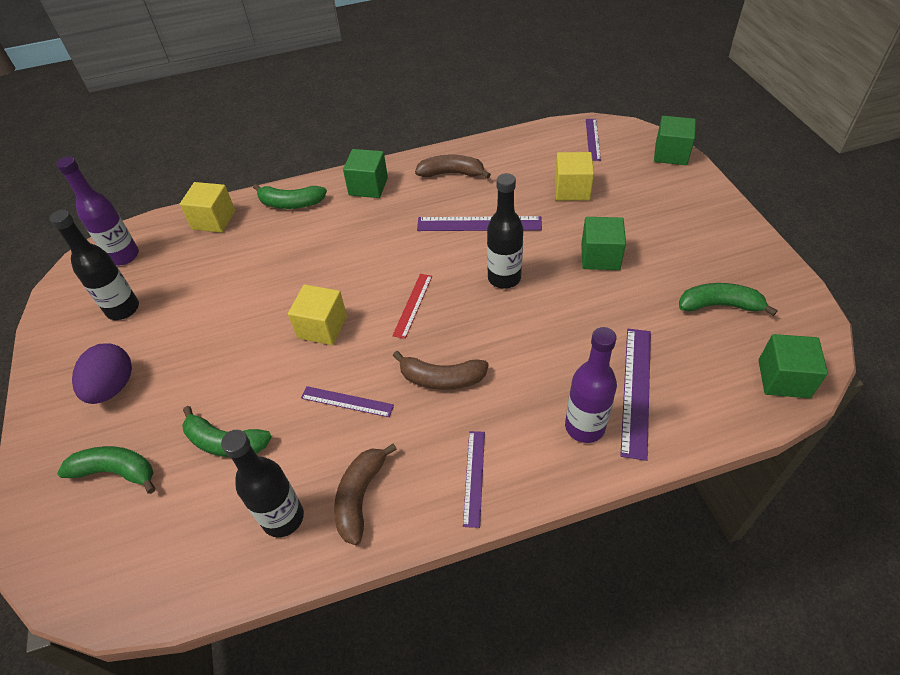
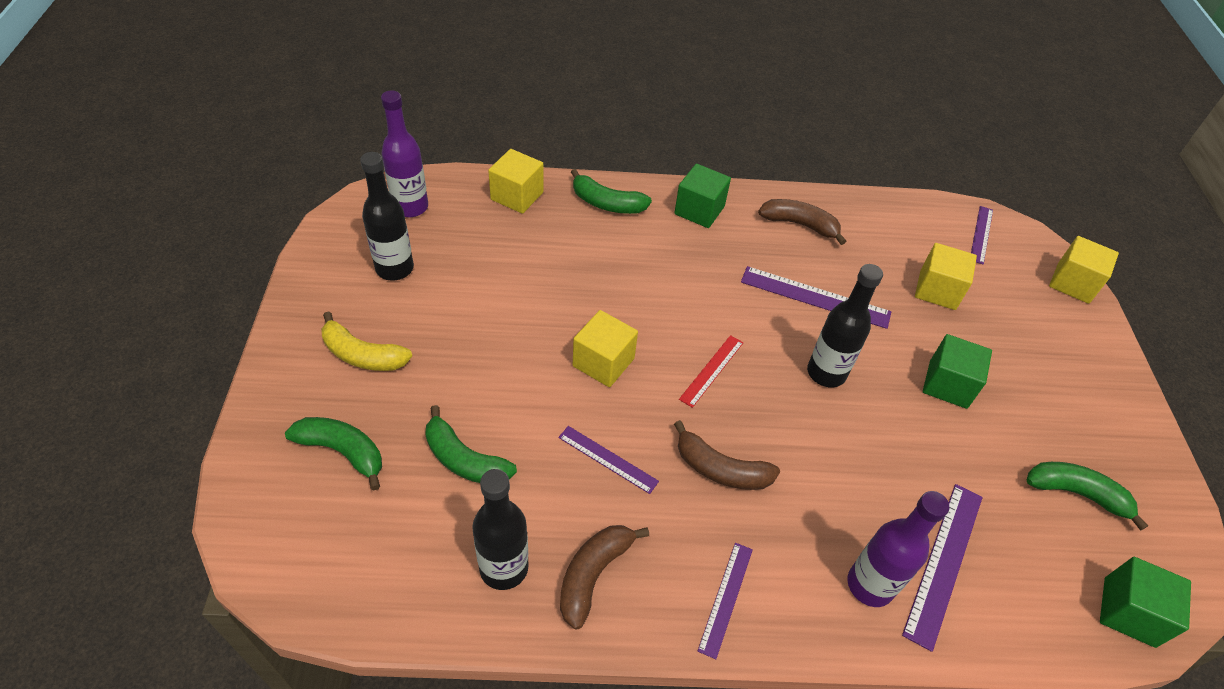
camera: 10 degrees right, 0 degrees up
(113, 387) = (362, 355): purple egg -> yellow banana
(671, 154) = (1073, 283): green cube -> yellow cube

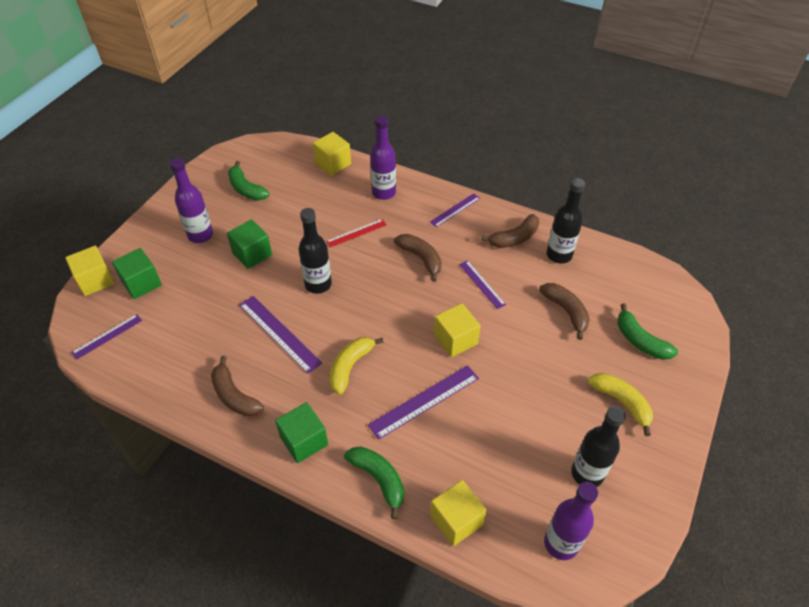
camera: 150 degrees left, 0 degrees up
(464, 460) = (566, 311): green banana -> brown banana
(707, 288) = (350, 367): none -> yellow banana
(712, 370) = (388, 310): red ruler -> red ruler (356, 233)
(937, 290) = (191, 308): yellow cube -> yellow cube (333, 164)
(944, 562) = (341, 188): purple ruler -> purple ruler (424, 401)
(1040, 386) = (200, 235): none -> purple bottle
(1129, 612) = (278, 149): green cube -> green cube (141, 283)

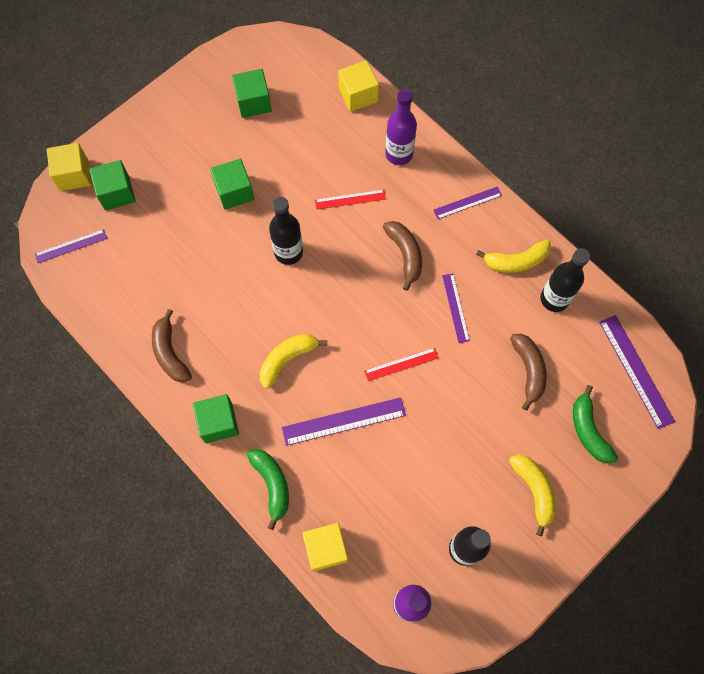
camera: 20 degrees right, 20 degrees up
(200, 235) = (189, 150): purple bottle -> none
(246, 189) = (253, 102): green banana -> green cube
(279, 333) = (232, 298): purple ruler -> purple ruler (636, 371)
(455, 339) = (401, 364): yellow cube -> red ruler
(514, 238) = (516, 261): brown banana -> yellow banana

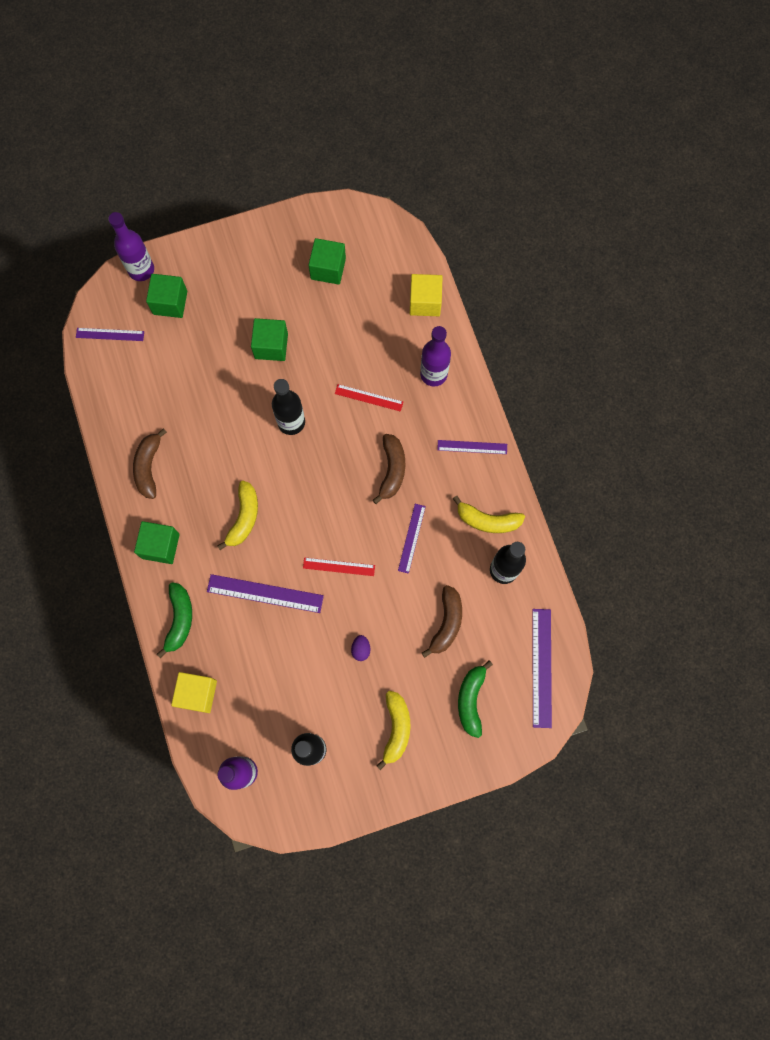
camera: 25 degrees right, 5 degrees up
(74, 175) = (141, 270): yellow cube -> purple bottle
(287, 359) = (244, 517): yellow banana -> yellow banana turned 120 degrees clockwise
(462, 431) = (361, 649): none -> purple egg

